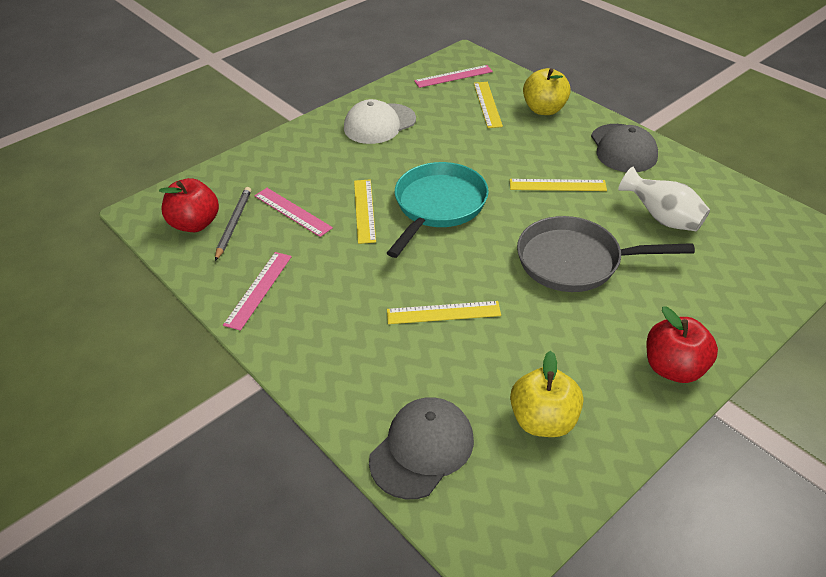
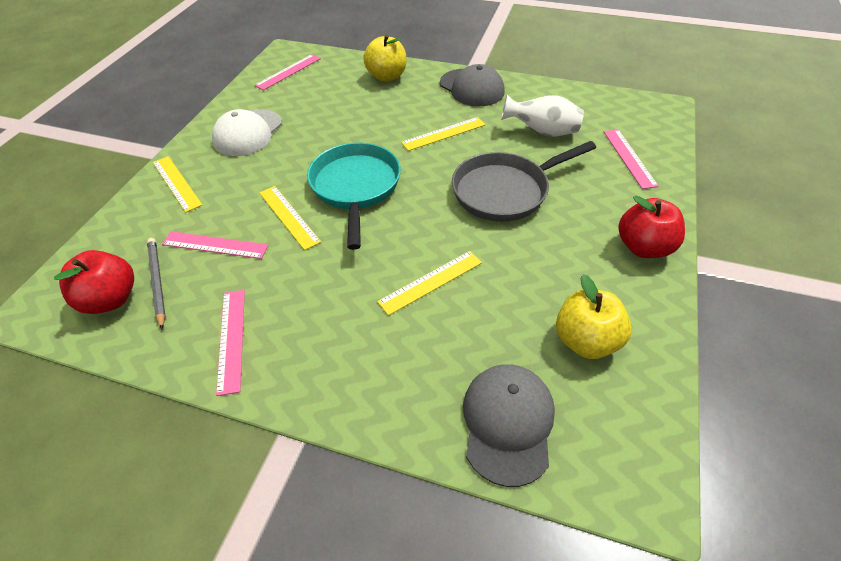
camera: 30 degrees left, 5 degrees up
(487, 104) = (335, 86): yellow ruler -> yellow ruler (176, 183)
(737, 278) = (629, 158): none -> pink ruler

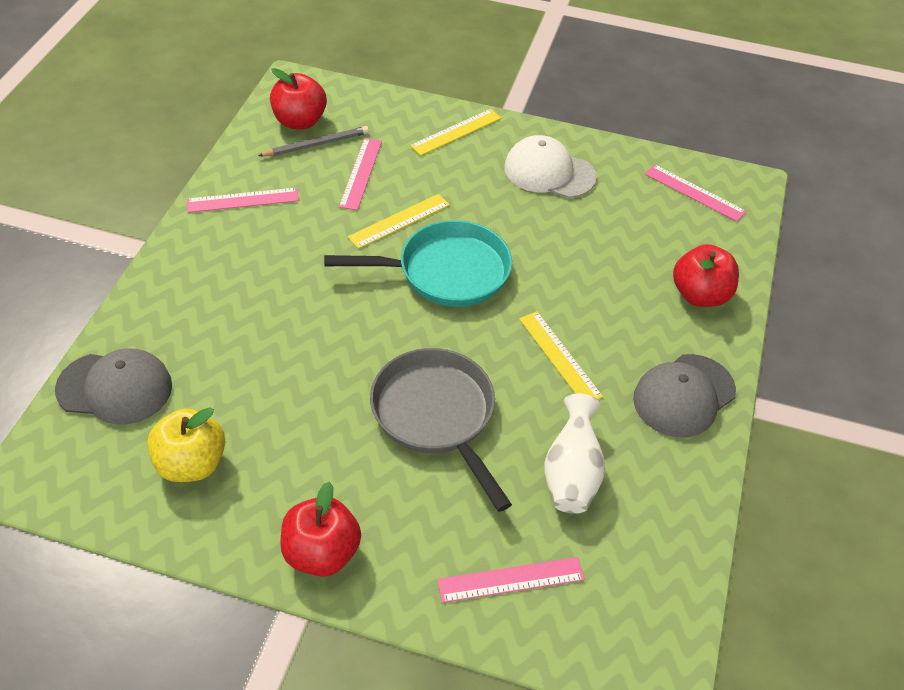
camera: 85 degrees right, 0 degrees up
(387, 76) = (700, 295): yellow apple -> red apple
(431, 282) = (291, 337): yellow ruler -> none

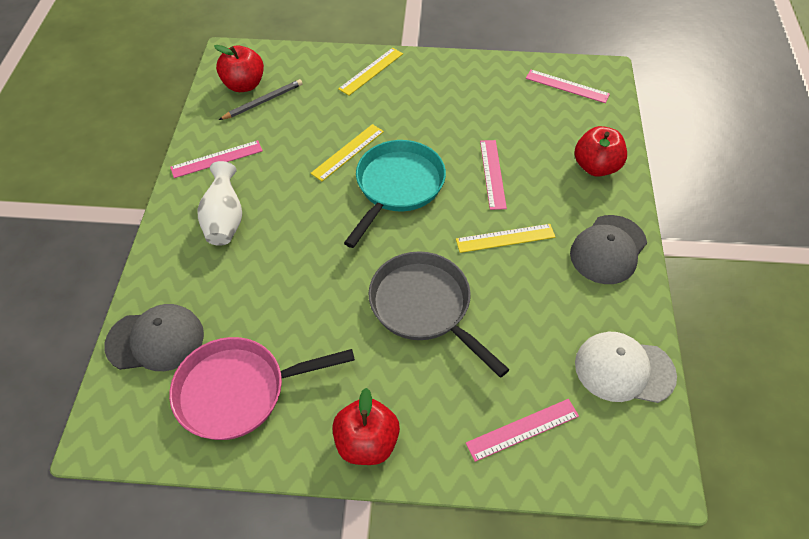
camera: 10 degrees left, 5 degrees up
(191, 464) = (238, 391): yellow apple -> pink pan
(361, 173) = (306, 119): pink ruler -> pink ruler (492, 174)
(446, 272) = (397, 186): turquoise pan -> turquoise pan turned 45 degrees counterclockwise
(549, 172) = (452, 90): white cap -> white cap (624, 369)
(559, 357) = (505, 238): yellow ruler -> yellow ruler turned 60 degrees counterclockwise
(571, 474) = (543, 332): white vase -> white vase (225, 220)

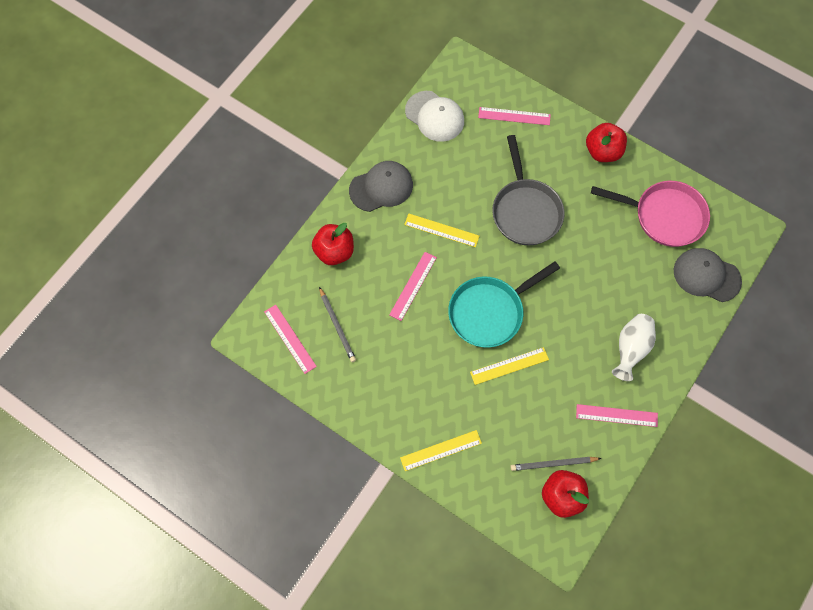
camera: 150 degrees left, 15 degrees up
(535, 112) = (337, 326): none -> grey pencil

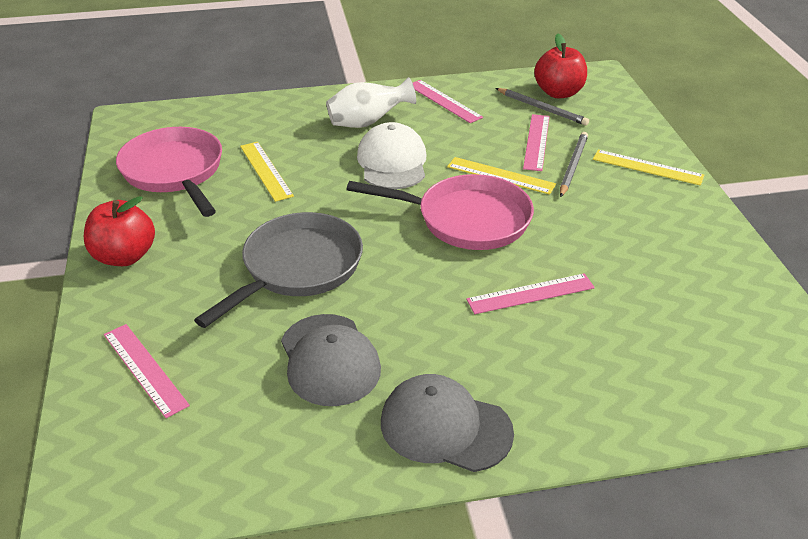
camera: 135 degrees left, 30 degrees down
(290, 339) = (764, 349): pink ruler -> pink ruler (536, 142)
(334, 251) = (605, 399): red apple -> none
(337, 326) = (679, 320): grey pencil -> grey pencil (573, 166)
(434, 116) = (241, 460): white cap -> white cap (392, 162)
(441, 230) = (424, 319): yellow ruler -> yellow ruler (266, 170)
(489, 312) = (466, 219): turquoise pan -> pink pan
(706, 275) = (221, 119): grey cap -> grey cap (329, 360)

